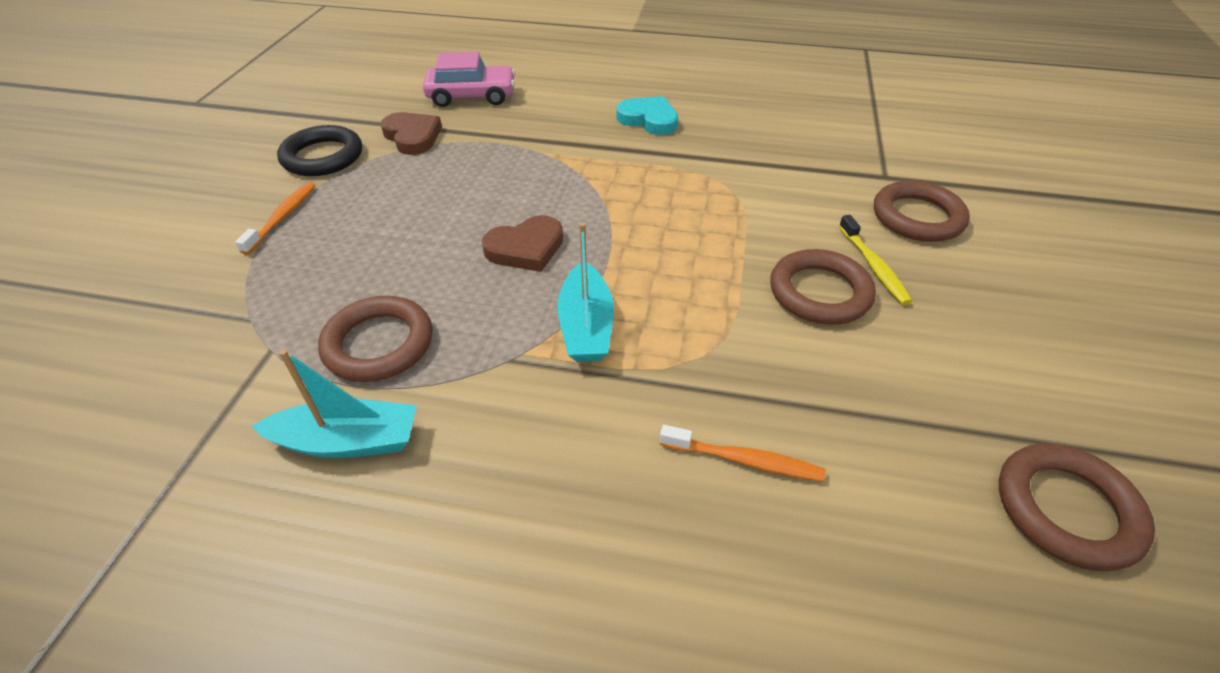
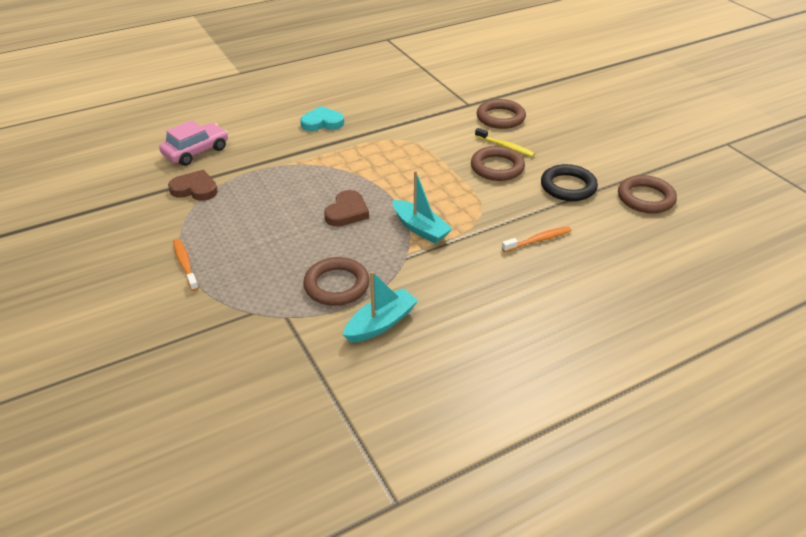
camera: 40 degrees left, 5 degrees down
(322, 157) = (154, 225): black ring -> black ring (568, 187)

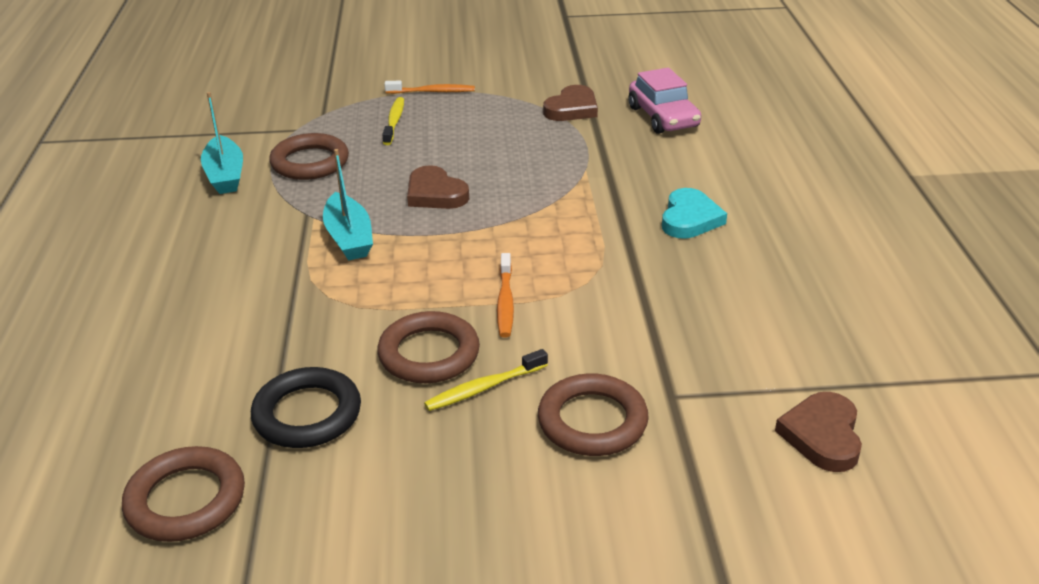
camera: 115 degrees right, 5 degrees down
(250, 266) = (394, 122): none -> yellow toothbrush
(420, 228) = (349, 238): turquoise boat -> turquoise boat turned 90 degrees counterclockwise
(463, 74) = (822, 435): none -> brown heart
(537, 240) = (224, 326): orange toothbrush -> orange toothbrush (505, 301)

